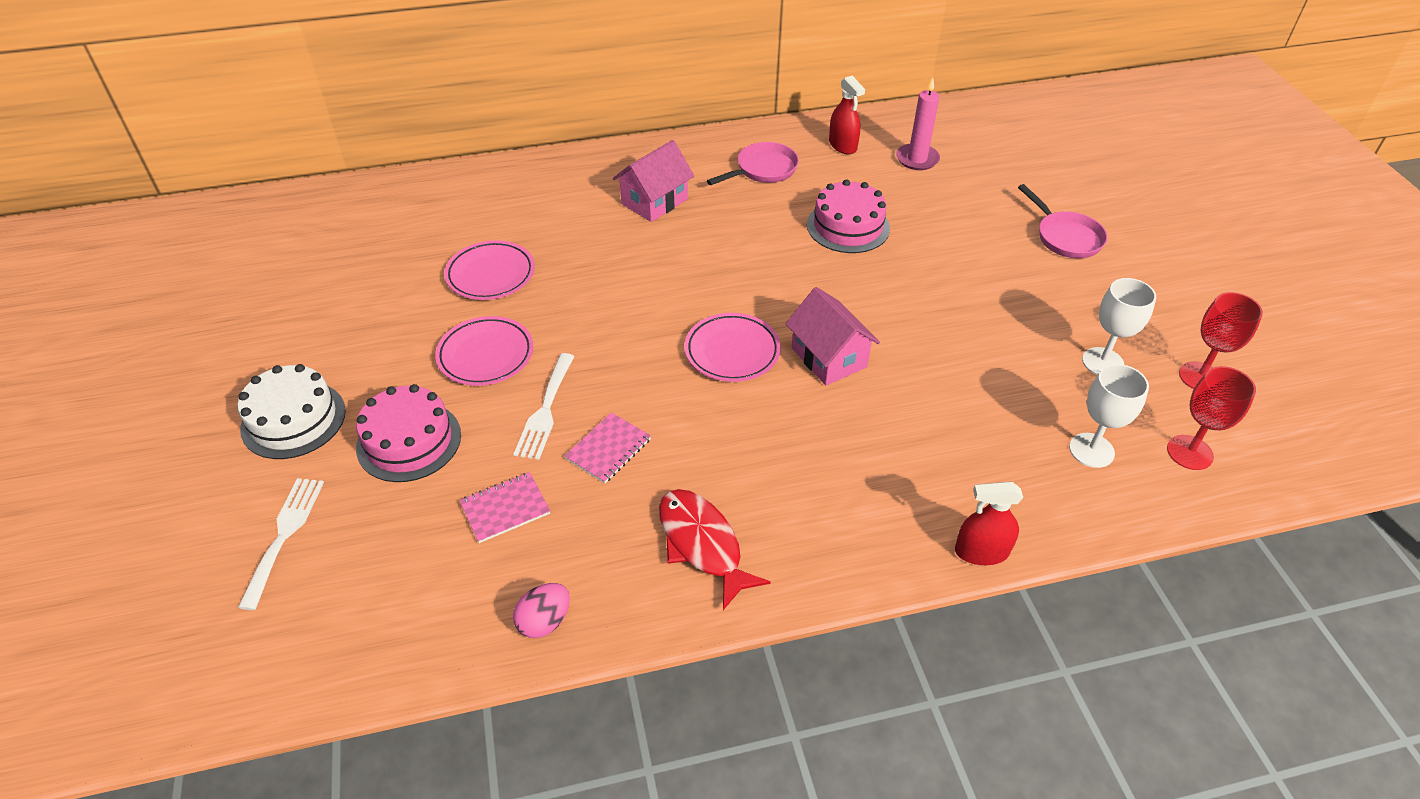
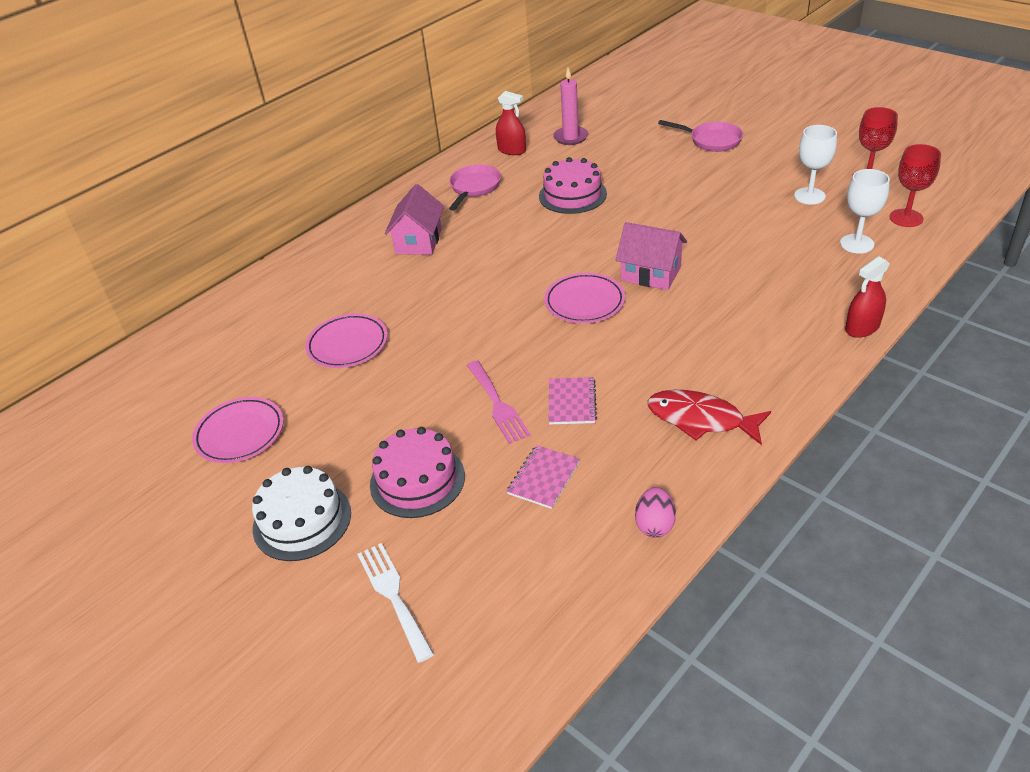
camera: 30 degrees left, 5 degrees down
(485, 355) = (409, 396): pink plate -> pink plate (240, 434)
(545, 410) = (498, 404): white fork -> pink fork

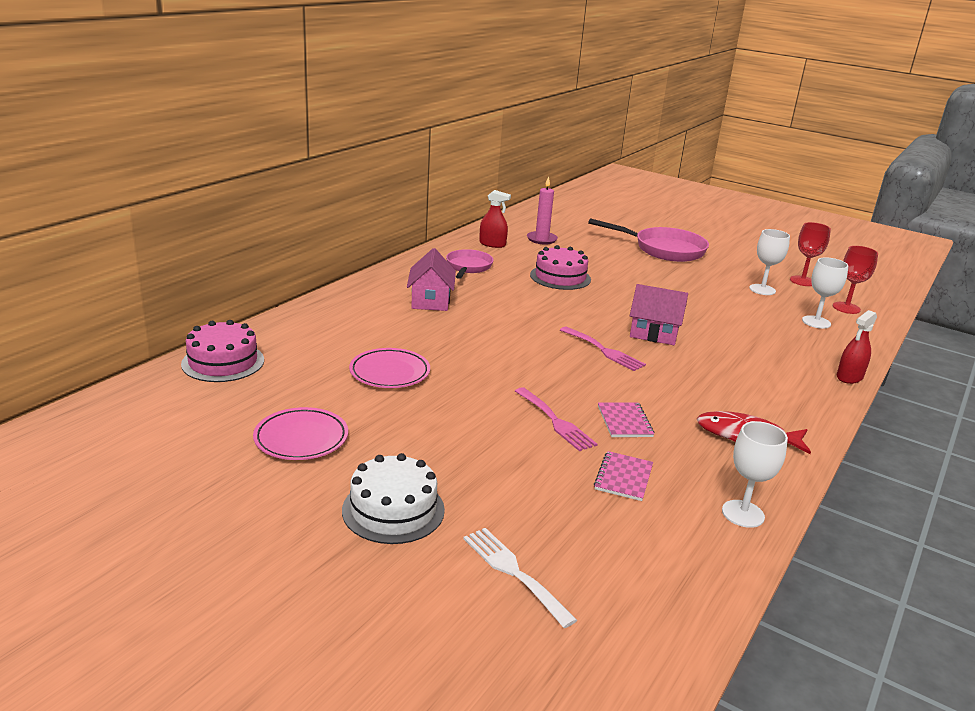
camera: 15 degrees left, 15 degrees down
(417, 480) = (500, 478): pink cake -> pink cake (223, 362)
(584, 302) = (604, 350): pink plate -> pink fork
(654, 525) = (743, 514): pink egg -> white goblet
(712, 140) = (664, 249): pink pan -> pink pan, size x1.64

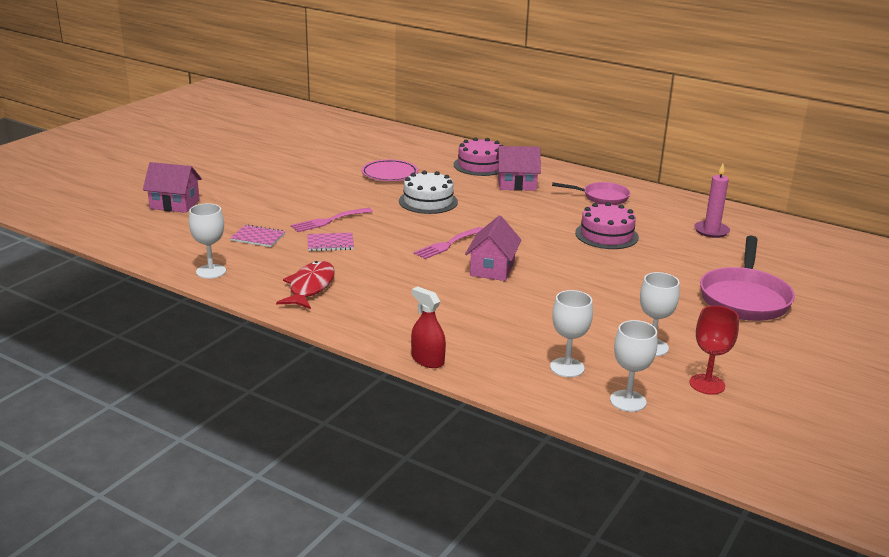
camera: 90 degrees right, 0 degrees up
(223, 362) = (393, 134): pink cake -> pink cake (480, 165)
(301, 438) = (306, 156): pink plate -> none
(393, 510) = (234, 178): white cake -> white cake (428, 201)
(492, 244) = (673, 208): red spray bottle -> none
(514, 572) = (175, 204): white fork -> pink house
(846, 308) = (628, 401): red goblet -> white goblet

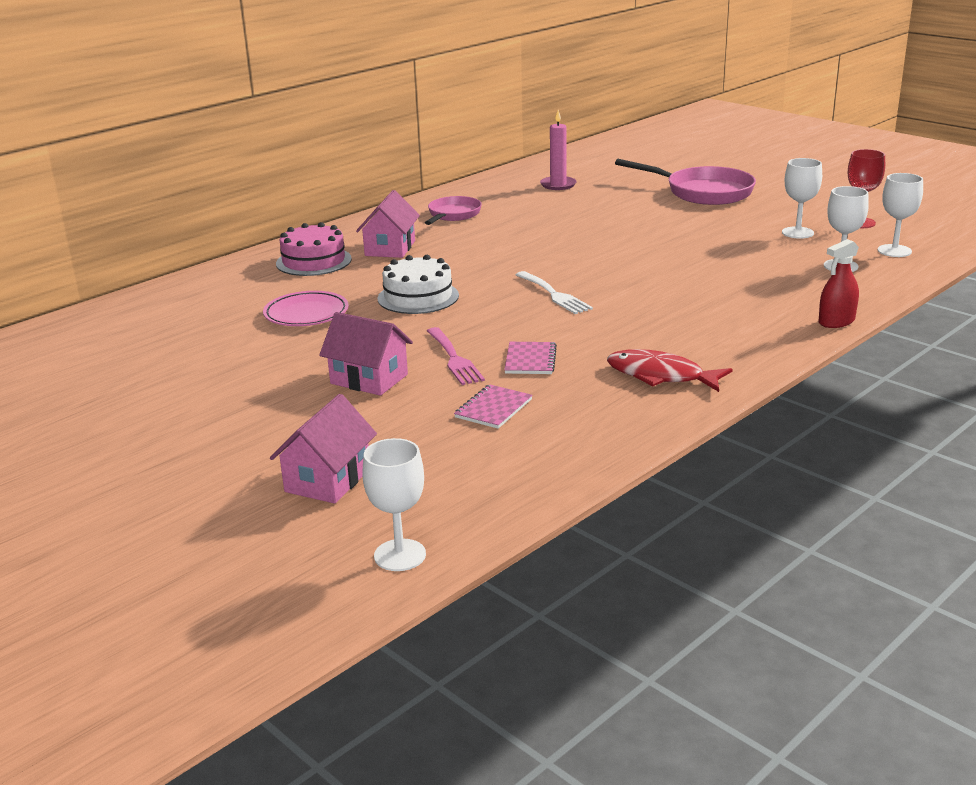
camera: 75 degrees left, 0 degrees up
(211, 271) = (602, 443): white goblet -> white goblet (400, 555)
(448, 244) = (554, 294): pink fork -> white fork
(492, 269) = (625, 278): pink house -> pink house (369, 379)
(606, 235) = (553, 223): pink cake -> none

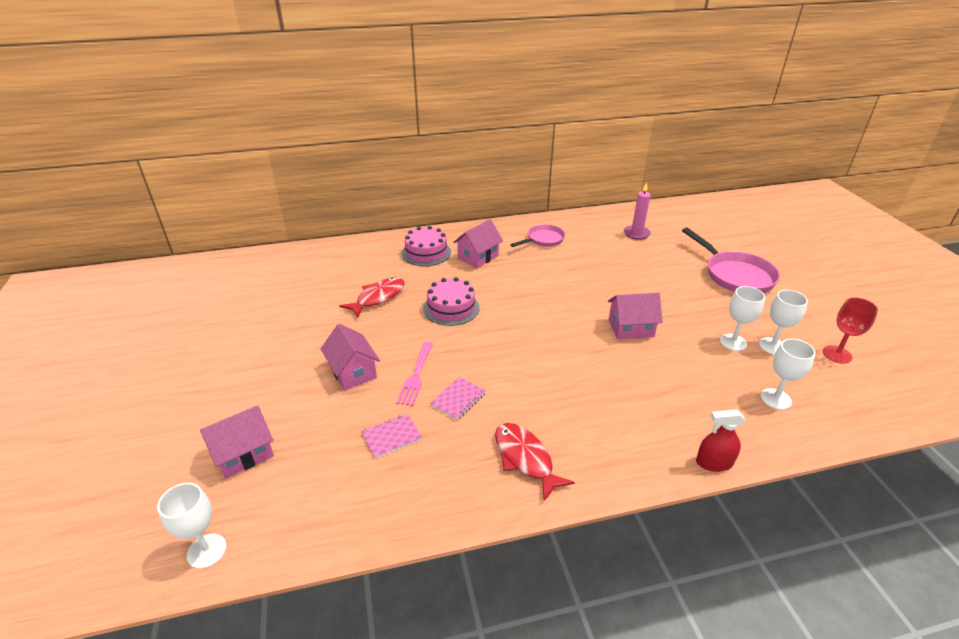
camera: 30 degrees right, 10 degrees up
(306, 314) = (378, 297): pink plate -> red fish
(418, 297) = (451, 308): white cake -> pink cake
(554, 294) = (534, 341): white fork -> none
(646, 257) = (631, 328): none -> pink house
(894, 251) = (840, 400): white goblet -> white goblet (733, 342)

